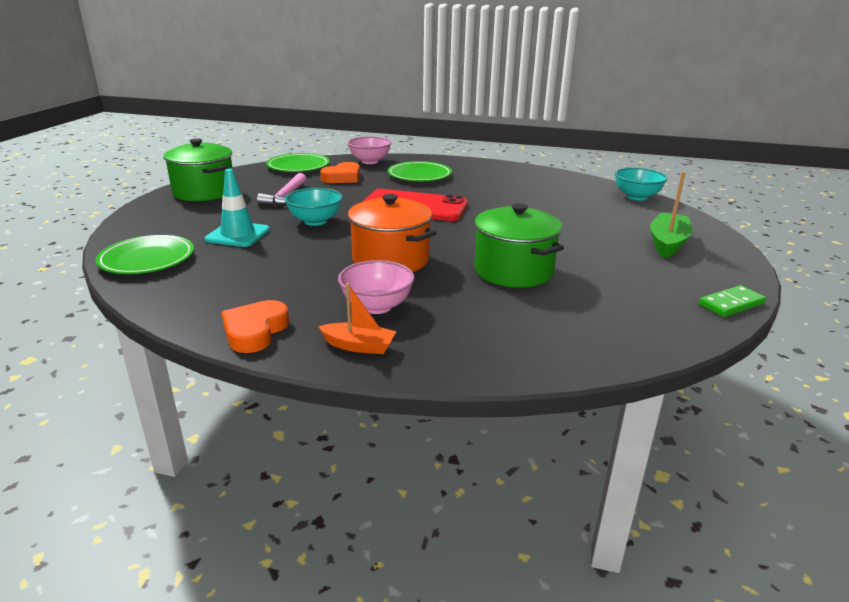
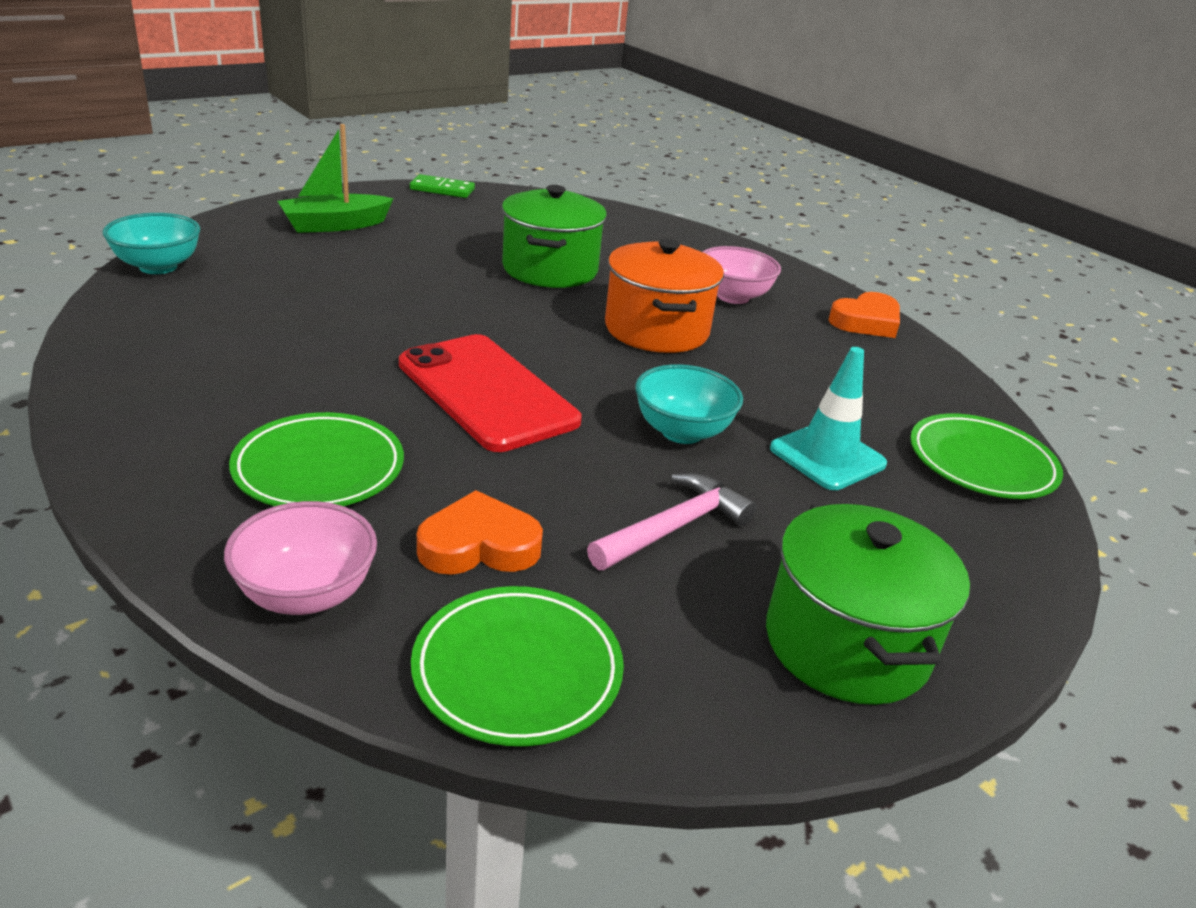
camera: 145 degrees left, 5 degrees up
(359, 346) = (782, 279): orange boat -> none

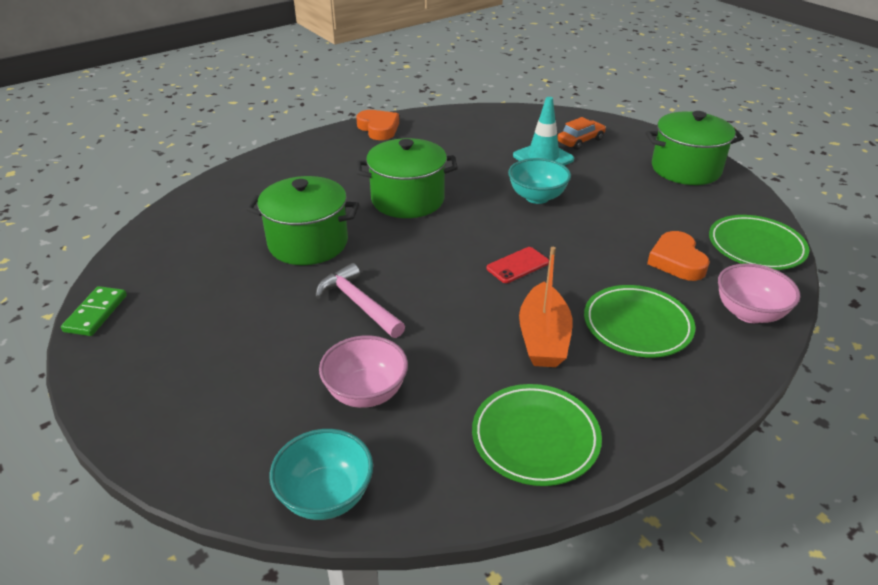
camera: 85 degrees left, 5 degrees up
(322, 391) = (543, 338): none -> orange boat
(334, 225) = (201, 379): green boat -> none
(487, 392) = (517, 265): red phone -> red phone, size x0.45
(656, 330) = (407, 200): orange pot -> green pot
(674, 527) = (628, 204): pink hammer -> pink hammer (358, 303)
(733, 297) = (348, 169): pink bowl -> pink bowl (366, 392)
(920, 511) = (580, 141): none -> orange car
(981, 463) = (530, 120): green plate -> green plate (535, 438)

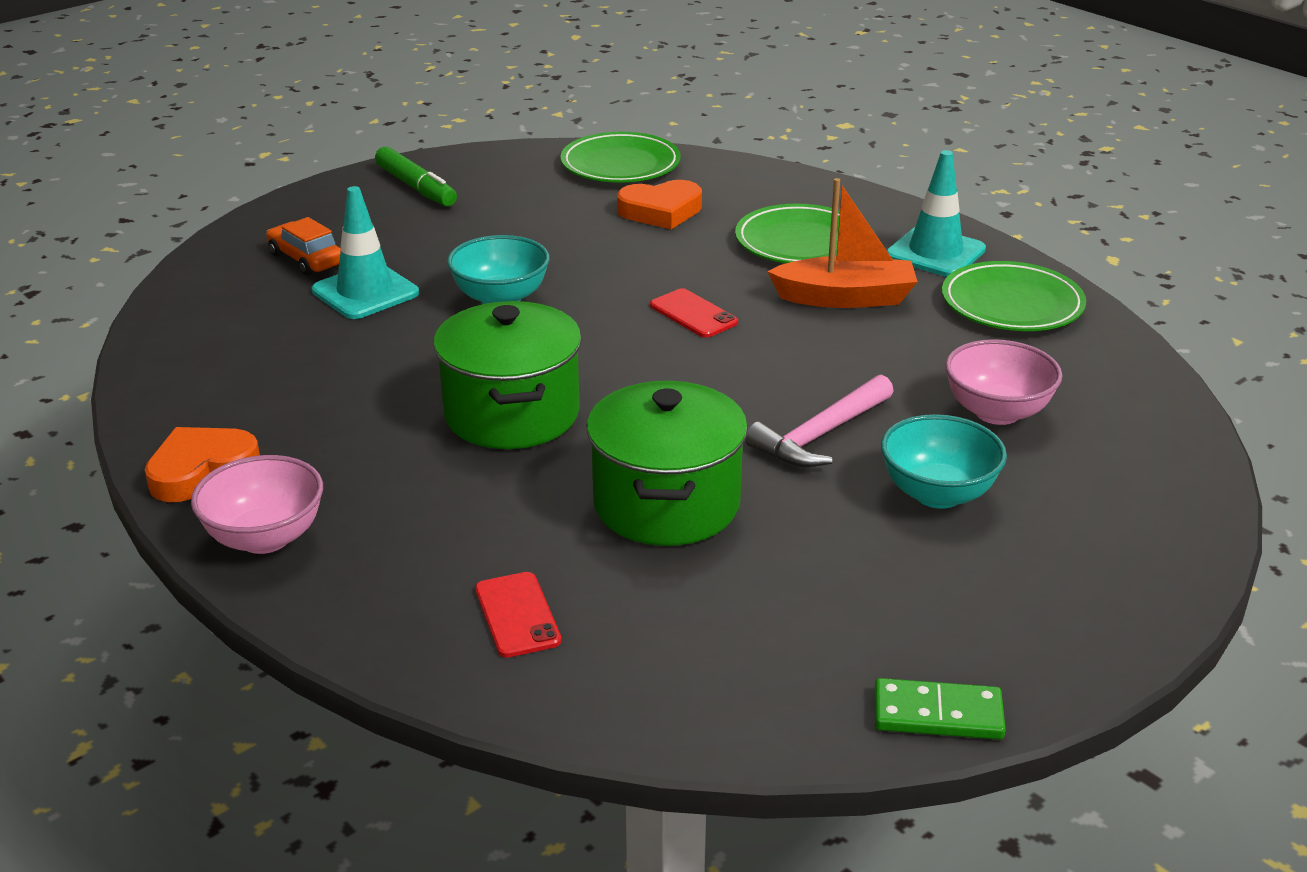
camera: 95 degrees left, 5 degrees down
(240, 200) = (517, 615): none -> red phone
(326, 496) = (1165, 422): turquoise bowl -> turquoise bowl (937, 494)
(631, 404) = (935, 253): none -> turquoise traffic cone
(686, 169) = (416, 187): green pot -> green marker
(749, 313) = (757, 182): pink bowl -> pink bowl (265, 538)

